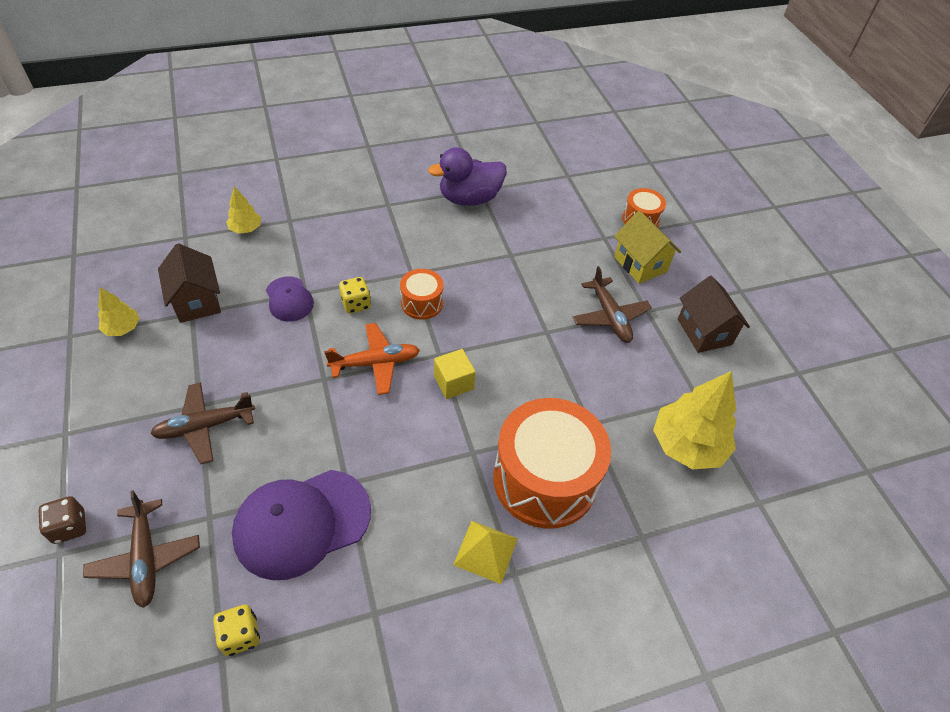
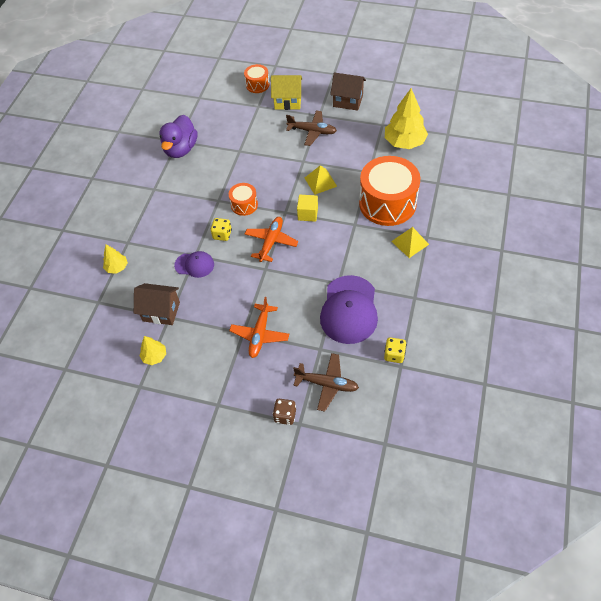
camera: 50 degrees left, 5 degrees up
(204, 426) = (260, 334): brown plane -> orange plane
(524, 370) = (320, 182): none -> yellow pyramid

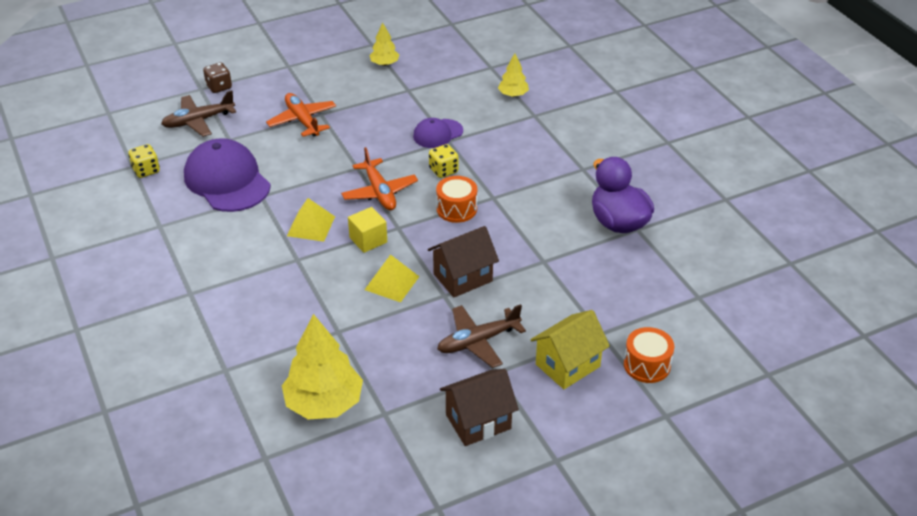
camera: 135 degrees right, 15 degrees down
(161, 311) = (421, 89): brown house -> brown house (463, 277)
(387, 203) = (276, 305): orange drum -> none
(410, 242) = (208, 276): yellow pyramid -> yellow pyramid (311, 226)

